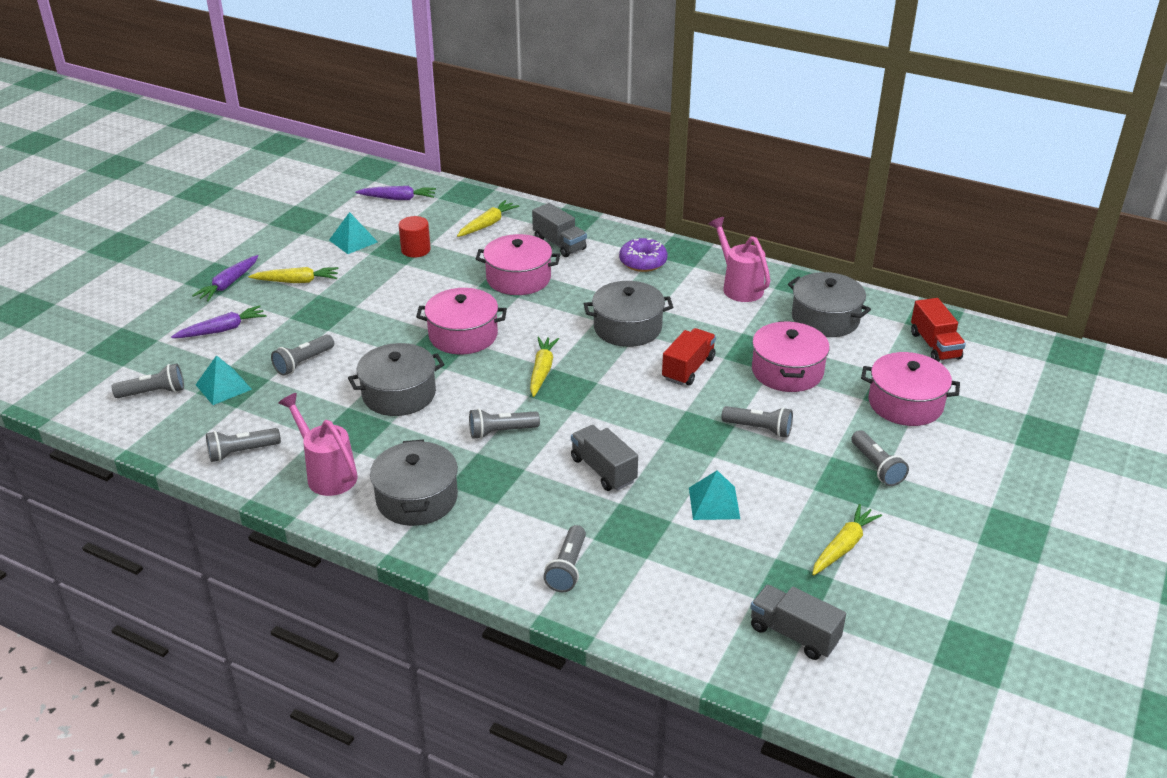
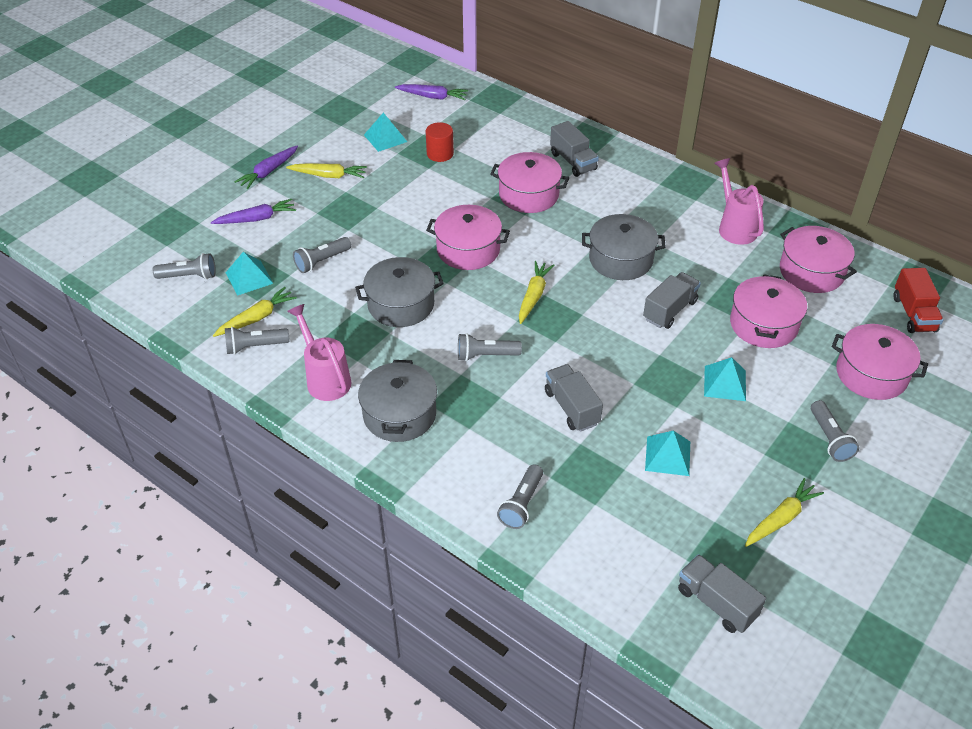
camera: 10 degrees right, 10 degrees up
(487, 224) = (510, 133): yellow carrot -> yellow carrot (256, 318)
(643, 262) = (648, 190): purple donut -> none
(688, 369) = (670, 310): red truck -> grey truck
(759, 429) = (725, 383): grey flashlight -> turquoise pyramid
(825, 319) = (811, 271): grey pot -> pink pot

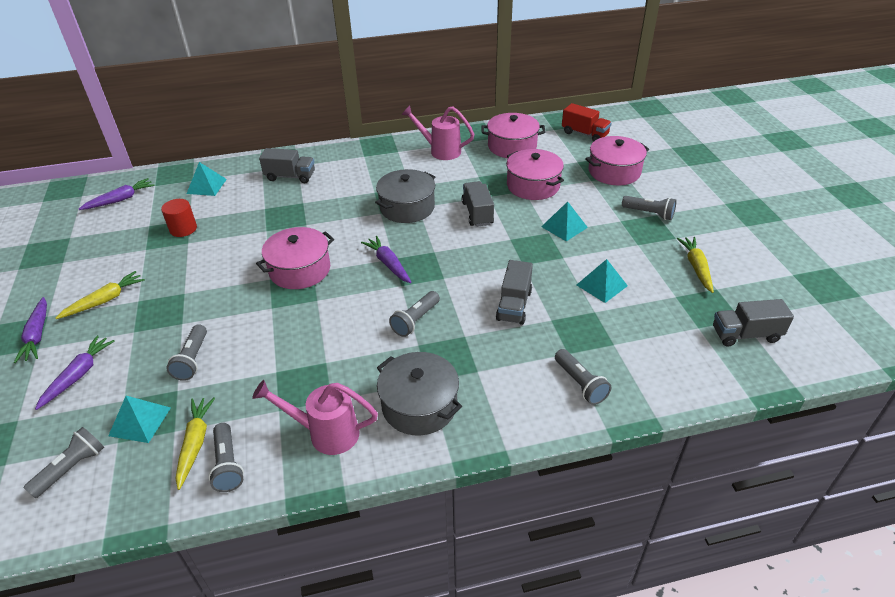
camera: 50 degrees left, 5 degrees down
(255, 346) = (228, 464): grey flashlight -> grey flashlight turned 45 degrees counterclockwise
(385, 138) = (119, 246): turquoise pyramid -> turquoise pyramid (206, 186)
(401, 304) = (305, 338): grey pot -> none
(529, 194) = (290, 212): pink pot -> none
(533, 296) = (388, 264): yellow carrot -> purple carrot
(571, 407) = (514, 305): grey truck -> grey truck turned 90 degrees counterclockwise

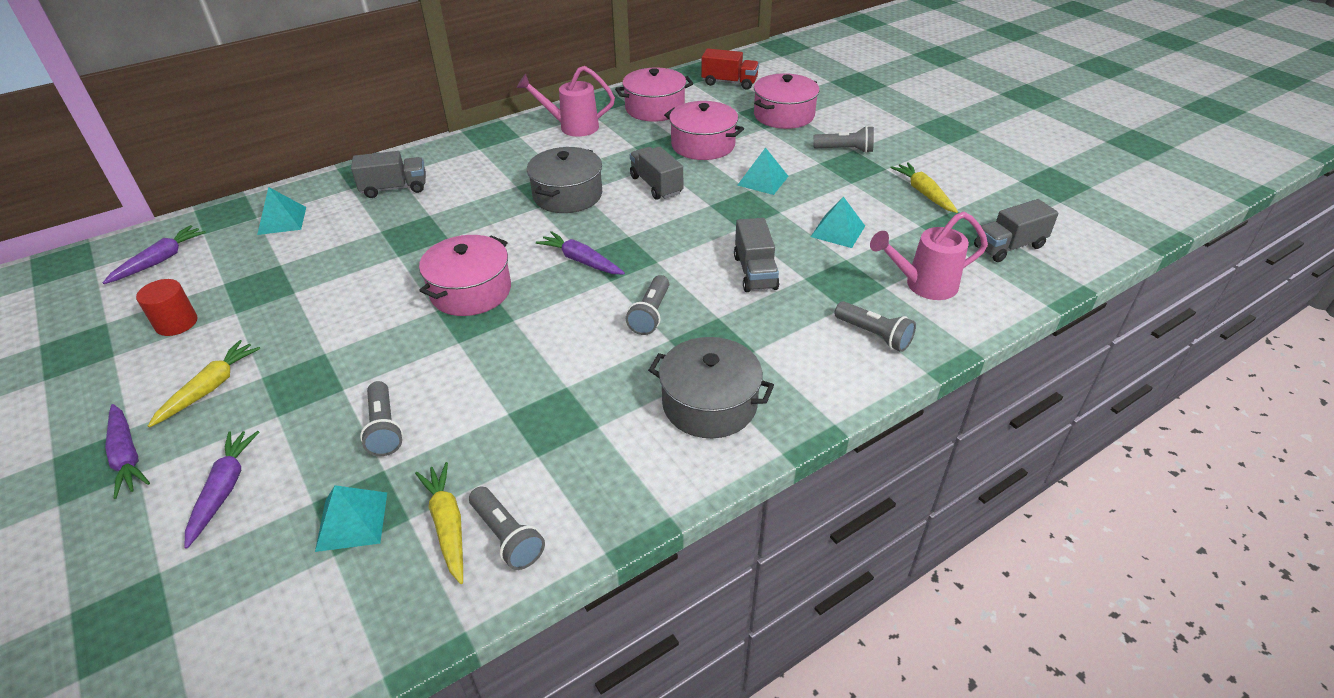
camera: 20 degrees left, 0 degrees up
(71, 468) = (283, 607): grey flashlight -> none
(183, 229) = (278, 277): red cylinder -> red cylinder (176, 323)
(325, 433) = (613, 465): pink watering can -> pink watering can (923, 285)

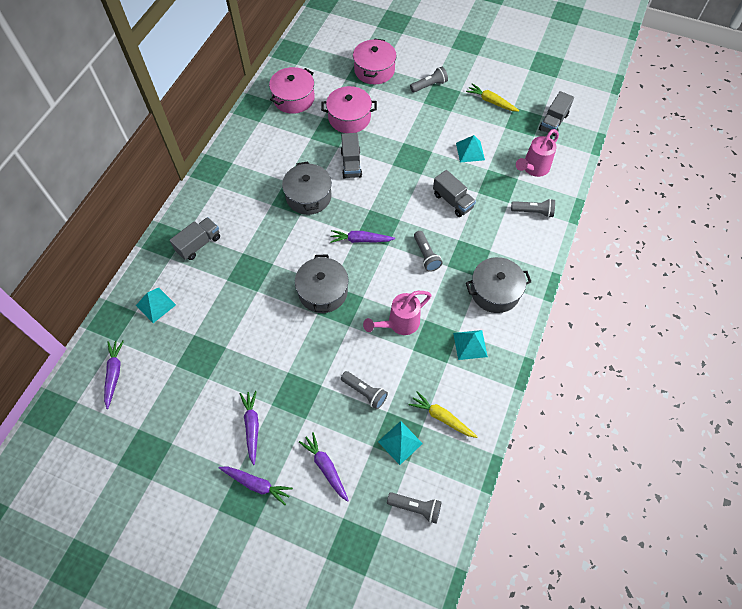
camera: 35 degrees left, 20 degrees up
(176, 323) = (182, 404): red cylinder -> none
(210, 388) = (252, 427): yellow carrot -> purple carrot
(470, 291) = (323, 291): pink pot -> grey pot
(507, 537) = (470, 406): grey flashlight -> grey flashlight (416, 507)
(572, 127) = (257, 139): pink watering can -> pink watering can (399, 324)
(656, 185) = (351, 164): grey truck -> grey truck turned 120 degrees counterclockwise
(729, 83) = (319, 53): red truck -> none
(763, 180) = (405, 131): turquoise pyramid -> turquoise pyramid (470, 344)

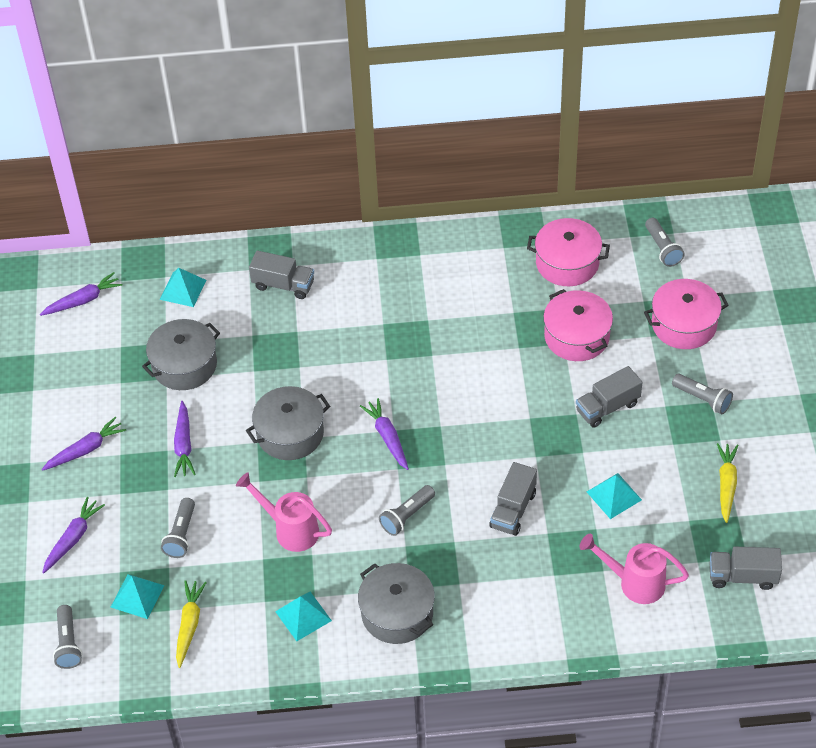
camera: 65 degrees right, 10 degrees down
(256, 484) = (24, 485): purple carrot -> purple carrot (184, 445)
(308, 196) = (419, 354): grey pot -> grey pot (184, 365)
(351, 164) = (500, 374): grey truck -> grey truck (607, 407)
(533, 212) = (556, 610): grey flashlight -> grey flashlight (662, 249)

